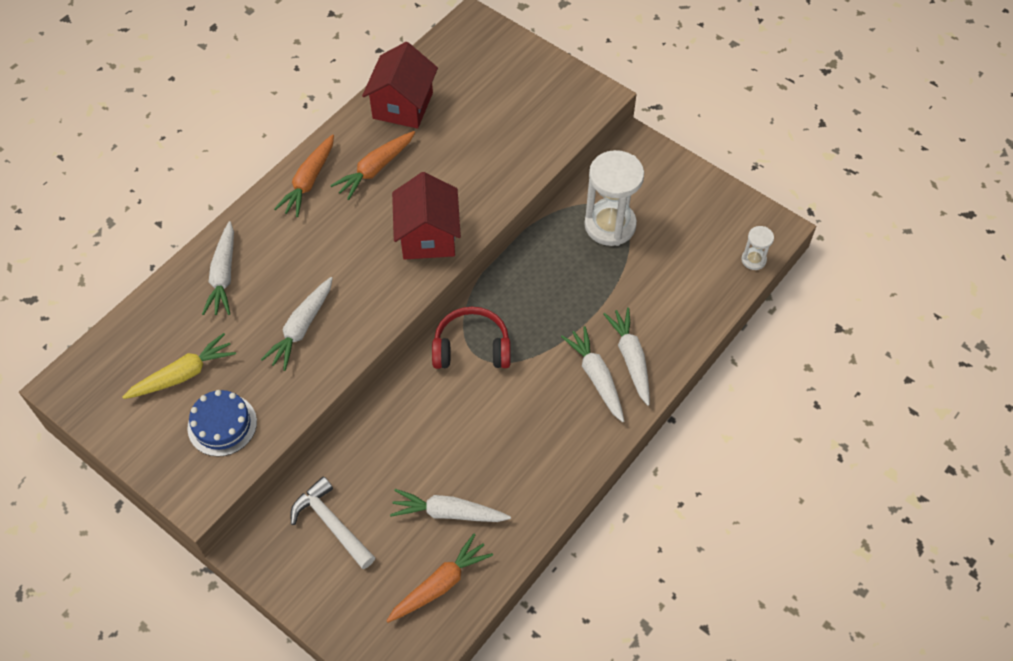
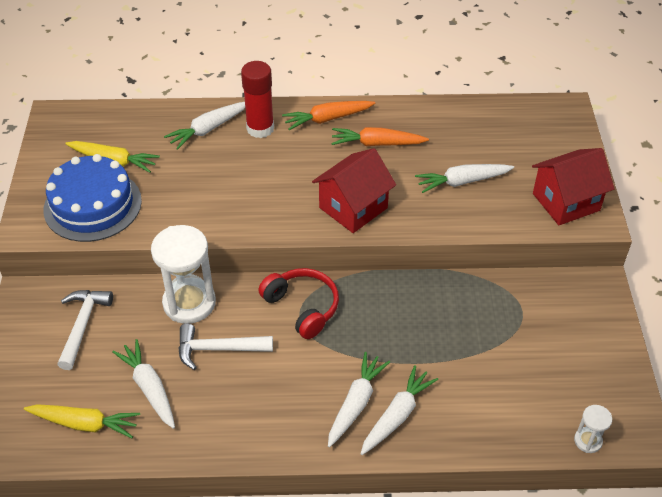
camera: 50 degrees right, 10 degrees down
(222, 425) = (92, 205): blue cake -> blue cake, size x1.64
(266, 237) = (260, 128): none -> red glue stick
(301, 328) = (206, 193): white carrot -> white carrot (462, 182)
(403, 105) = (447, 122): red house -> red house (566, 202)
(440, 584) = (85, 424): orange carrot -> yellow carrot
(456, 436) = (218, 349): none -> white hammer
(610, 225) = (504, 318): white hourglass -> white hourglass (189, 303)

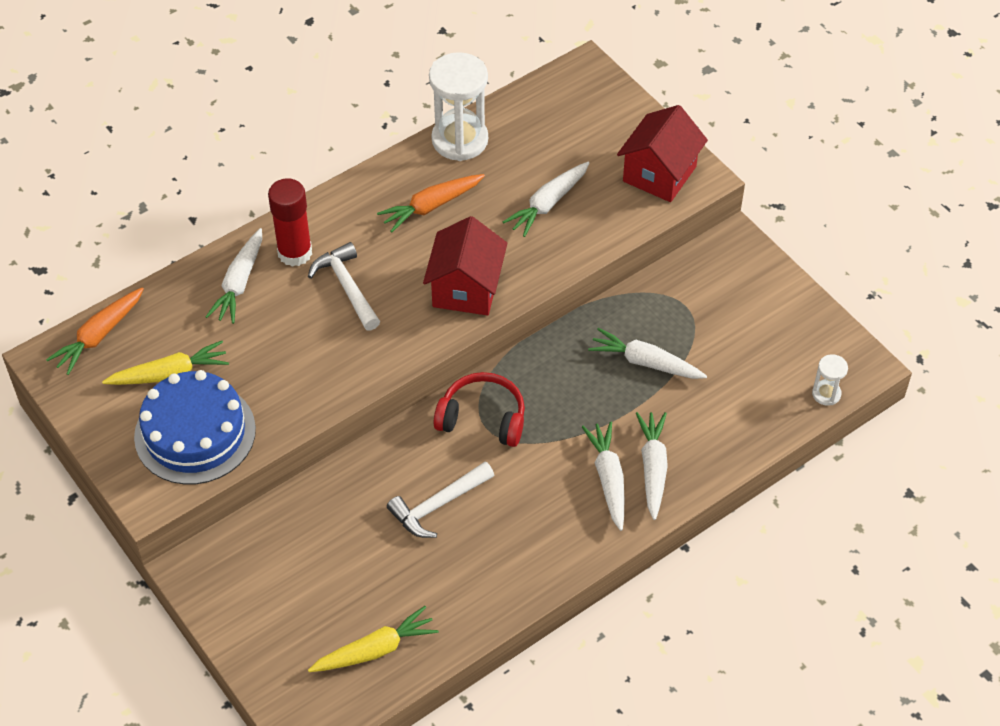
camera: 35 degrees left, 5 degrees up
(83, 325) = (281, 562): white hammer -> white hammer (347, 287)
(149, 388) = (406, 580): white carrot -> white carrot (645, 362)
(189, 303) = (368, 478): white hourglass -> white hourglass (460, 140)
(327, 119) = (356, 205): orange carrot -> orange carrot (99, 336)

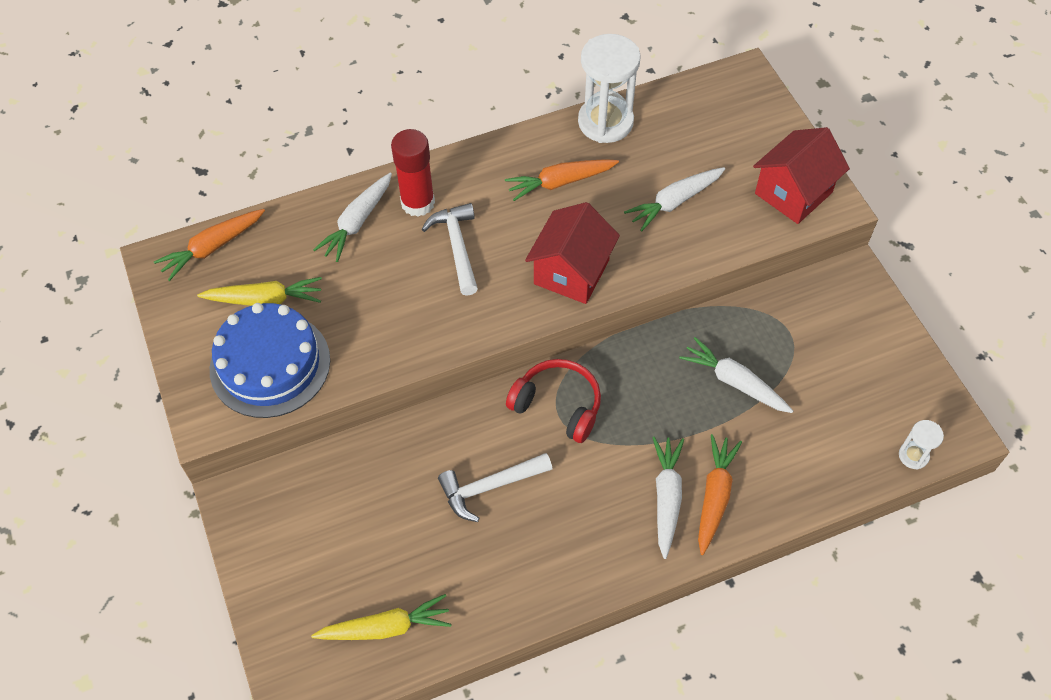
camera: 15 degrees right, 5 degrees up
(653, 468) = (714, 496): white carrot -> orange carrot

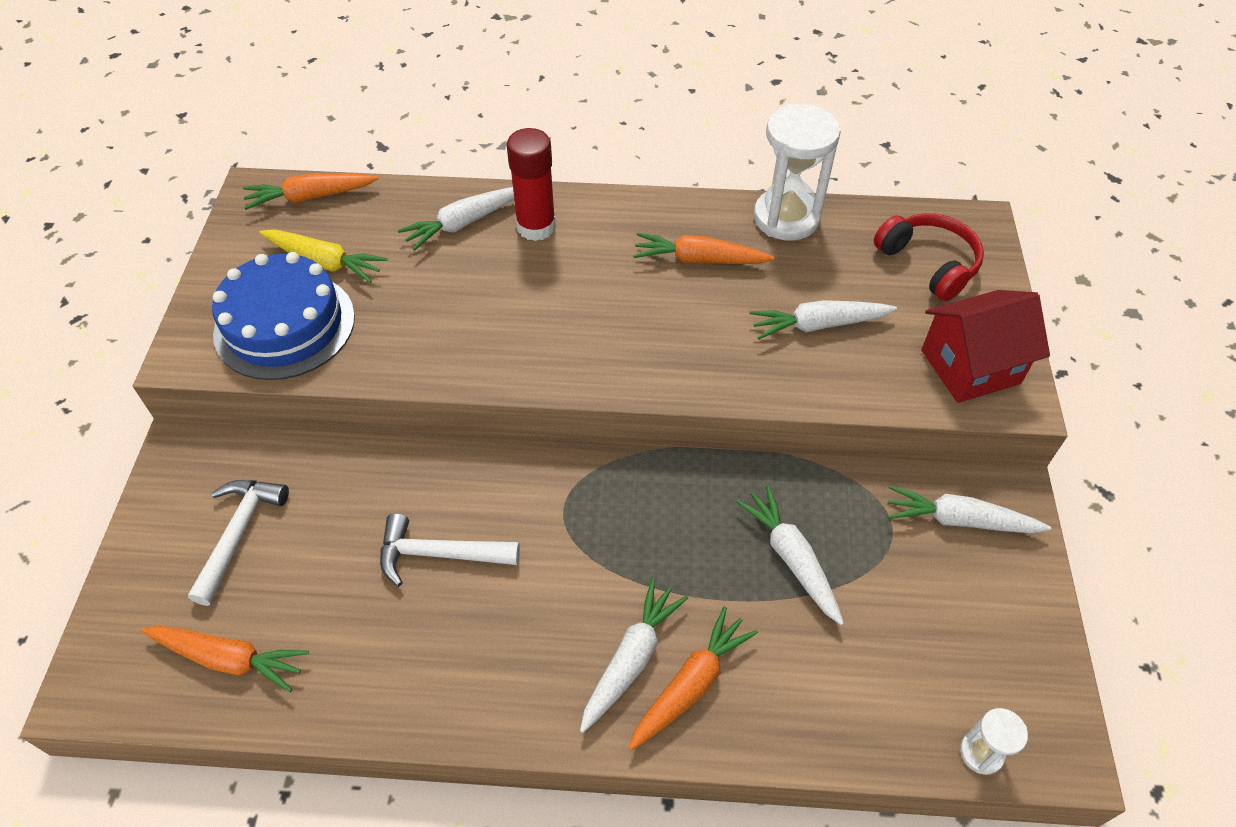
camera: 25 degrees right, 5 degrees down
(386, 627) = (229, 659): yellow carrot -> orange carrot
(457, 247) = (548, 283): white hammer -> white hammer (239, 533)
(558, 405) = (569, 497): red headphones -> red headphones (929, 263)
(571, 272) = (655, 354): red house -> none
(829, 307) = (959, 520): none -> white carrot

